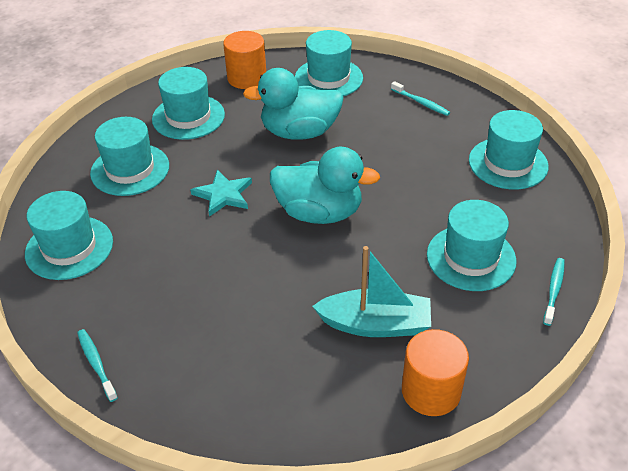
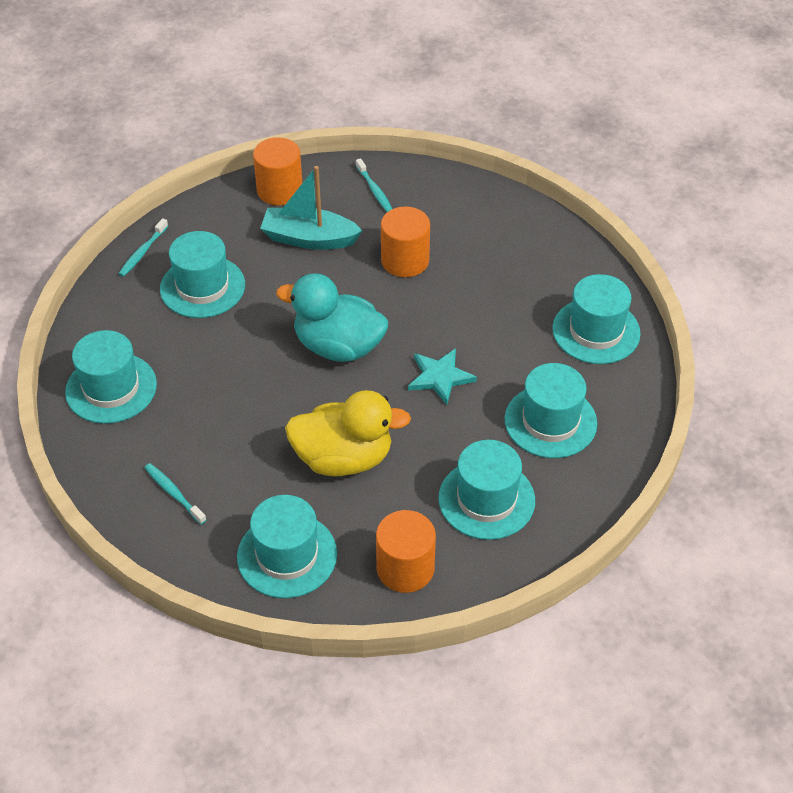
camera: 175 degrees left, 5 degrees up
(96, 364) = (545, 229): turquoise toothbrush -> turquoise toothbrush (374, 190)
(263, 306) = (405, 260): none -> orange cylinder
(299, 132) = (343, 458): turquoise duck -> yellow duck

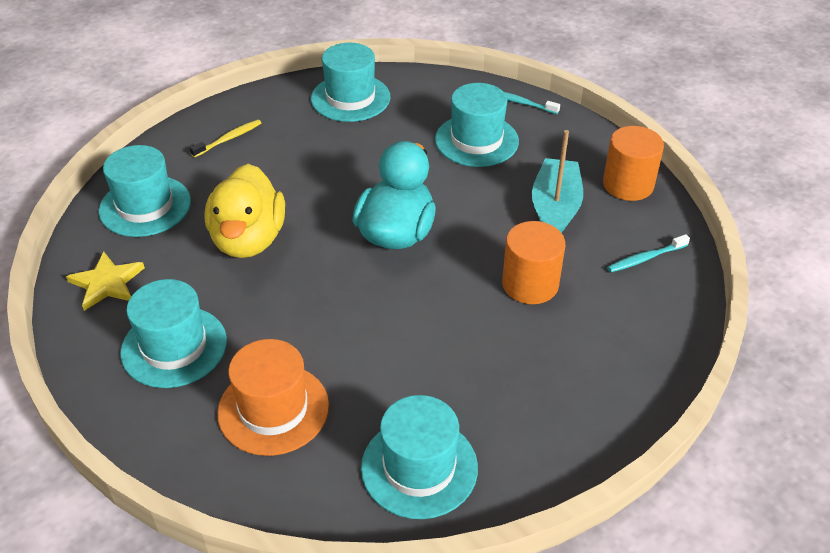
camera: 90 degrees right, 5 degrees down
(173, 493) = (229, 139): turquoise toothbrush -> yellow toothbrush
(405, 568) = (107, 283): orange cylinder -> yellow star
(440, 377) = (349, 312): turquoise star -> none
(550, 421) = (273, 409): turquoise hat -> orange hat

